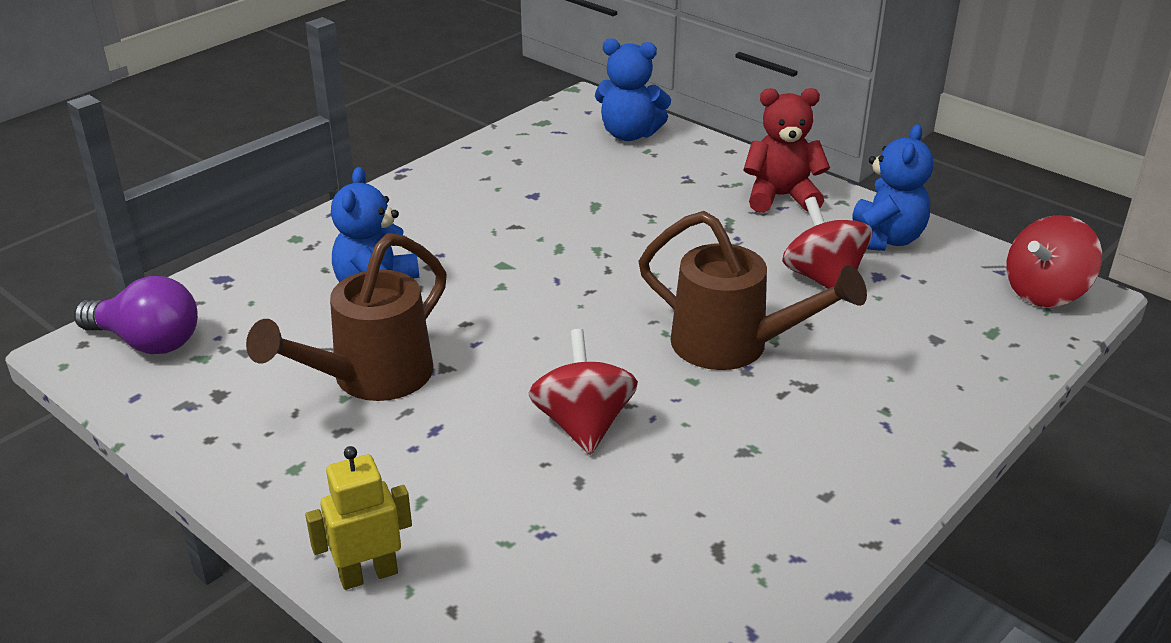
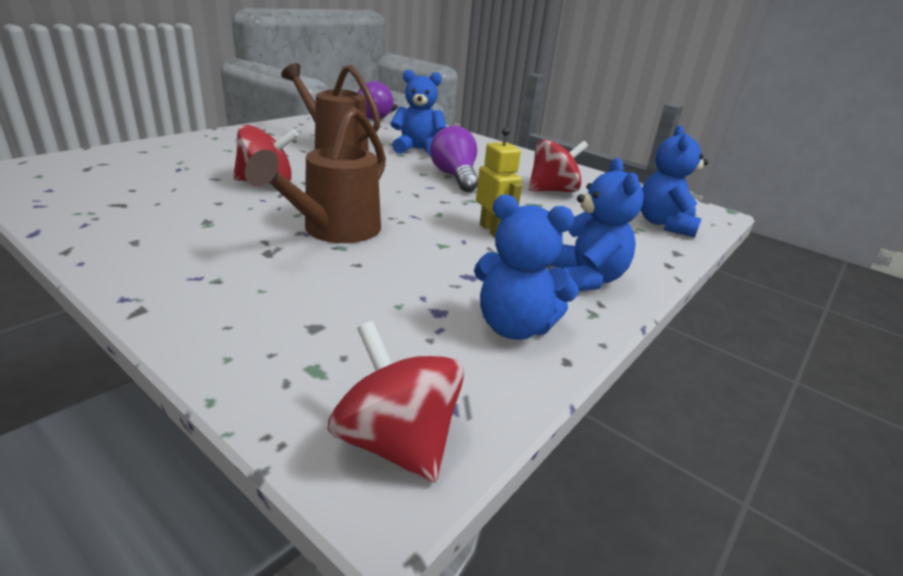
camera: 85 degrees right, 5 degrees down
(368, 574) = (183, 140): yellow robot -> yellow robot (492, 230)
(509, 259) = (455, 177): none -> purple light bulb
(781, 197) = (585, 279): red teddy bear -> blue teddy bear
(823, 278) = (432, 280): red spinning top -> red spinning top (552, 191)

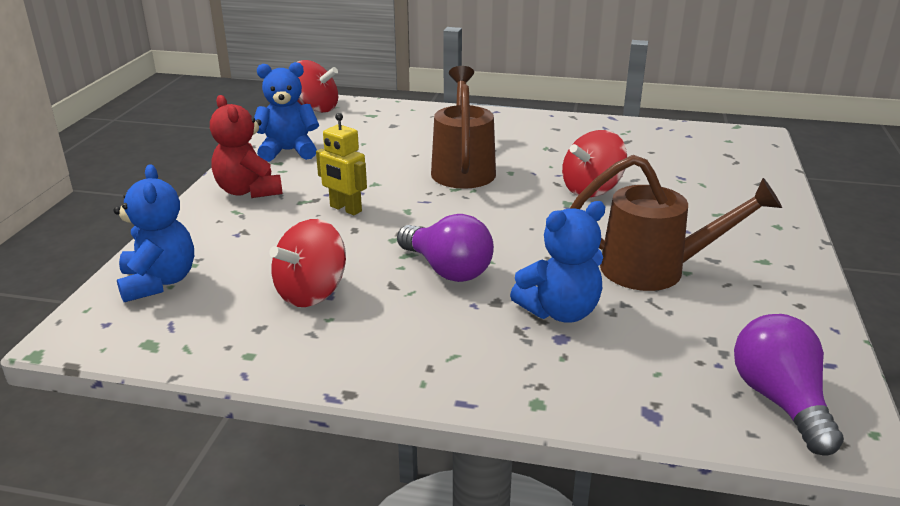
camera: 155 degrees right, 0 degrees up
(585, 279) = (248, 191): blue teddy bear -> red teddy bear

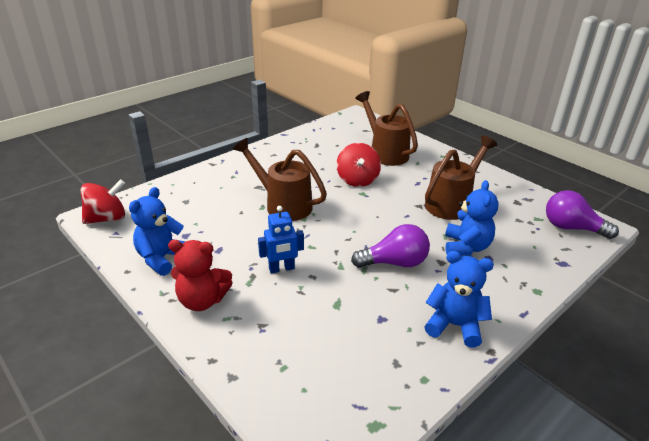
camera: 55 degrees left, 5 degrees up
(159, 282) = (293, 394): blue teddy bear -> blue teddy bear (454, 325)
(311, 293) = (374, 324): red spinning top -> none
(345, 209) = (281, 269): yellow robot -> blue robot
(696, 185) = (385, 153): none -> brown watering can

